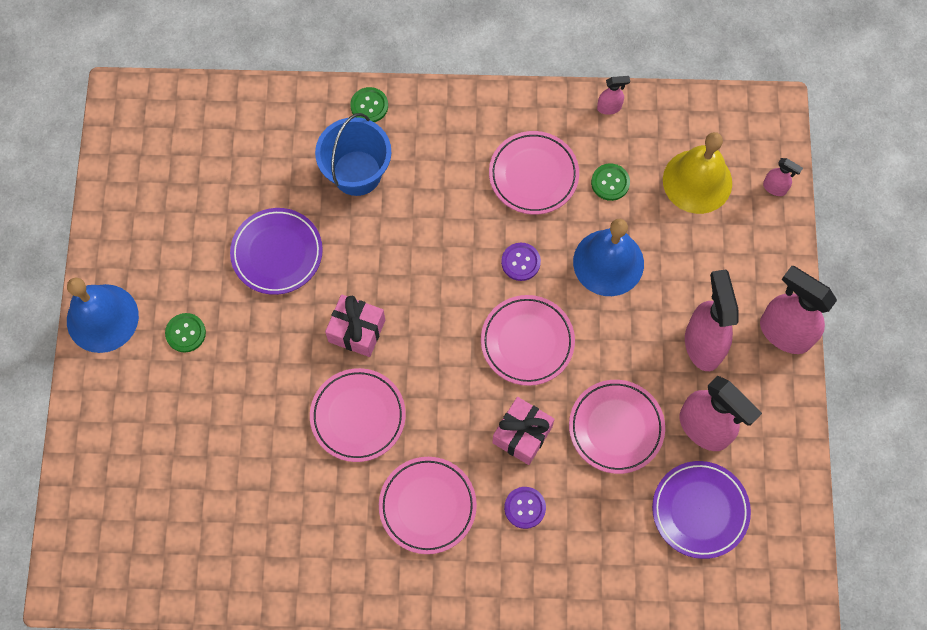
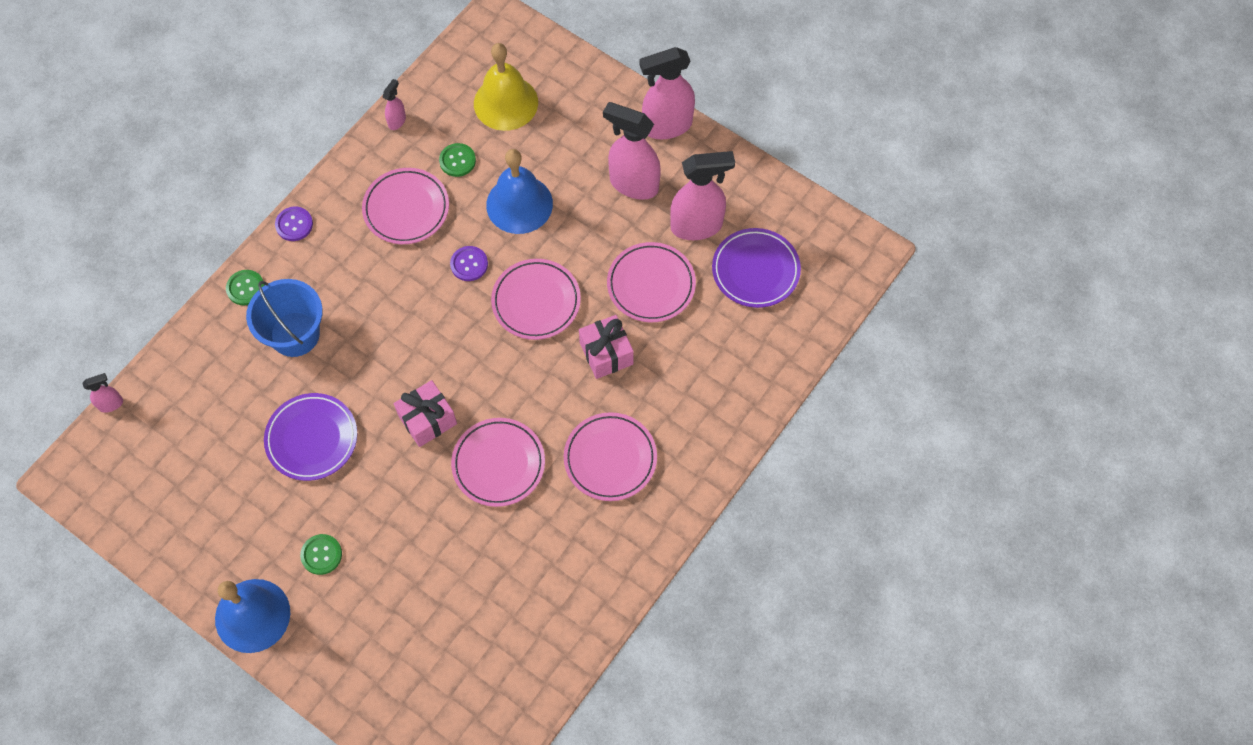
camera: 55 degrees left, 5 degrees down
(525, 508) = (664, 389): purple button -> purple button (294, 224)
(774, 188) = (553, 57): pink spray bottle -> pink spray bottle (111, 404)

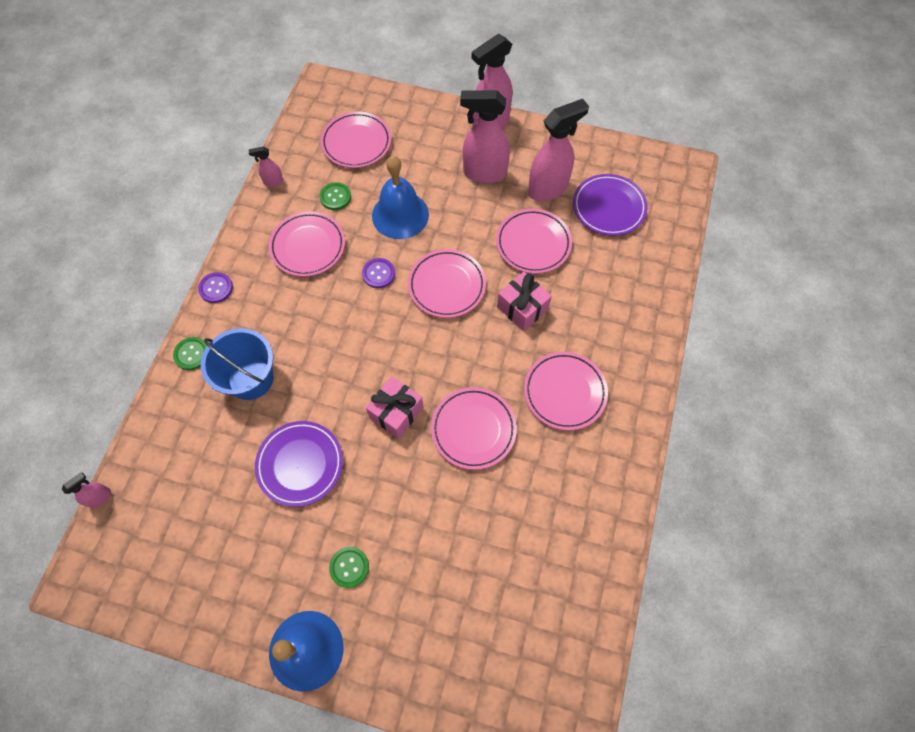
camera: 20 degrees left, 0 degrees up
(397, 121) = (273, 181): pink spray bottle -> pink spray bottle turned 105 degrees counterclockwise
(505, 103) = (356, 143): yellow bell -> pink plate

